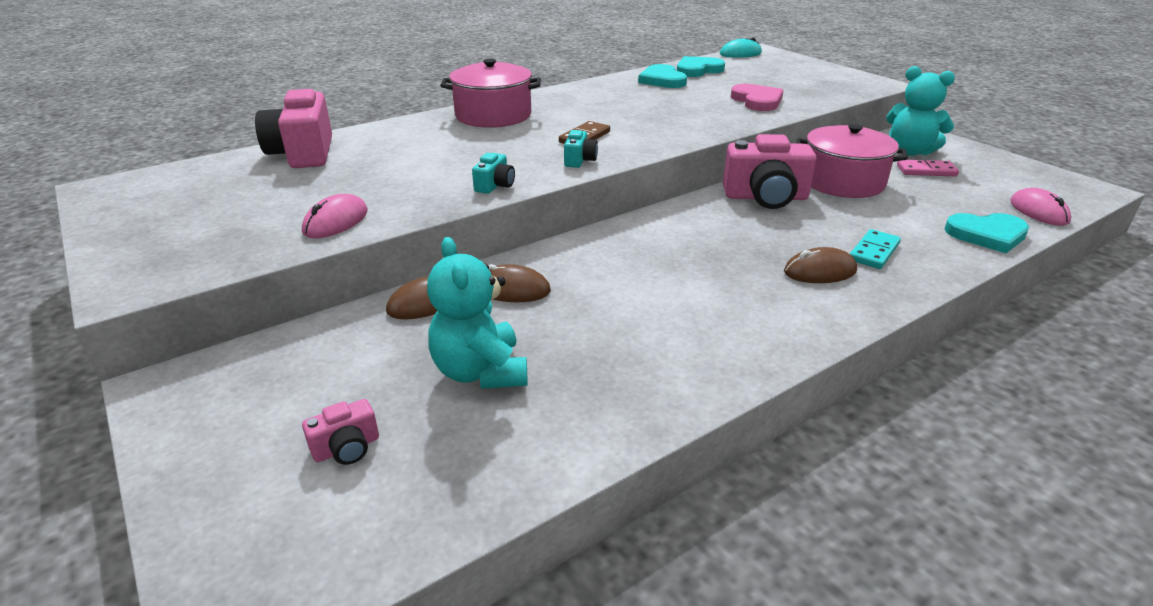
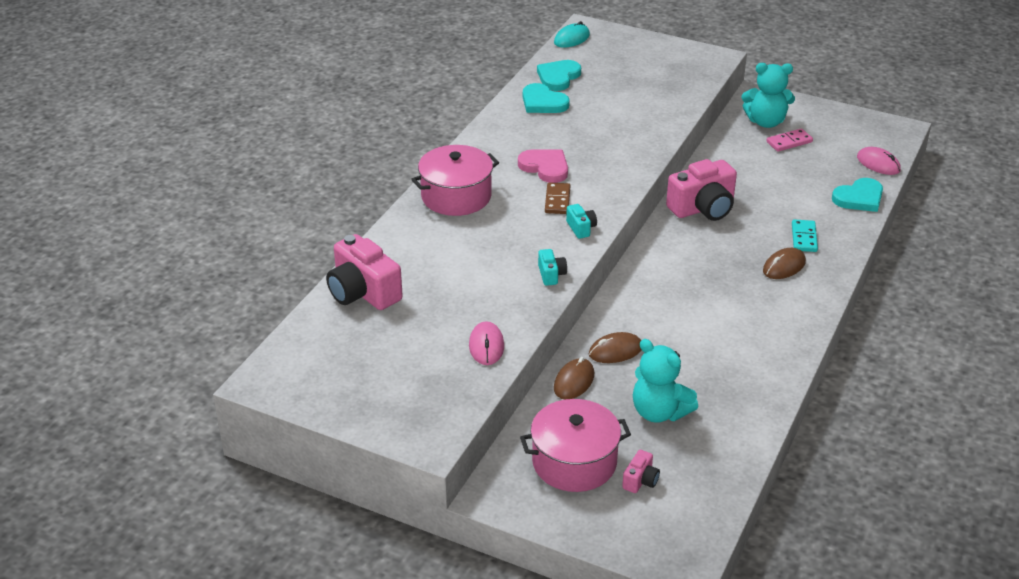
camera: 30 degrees left, 5 degrees up
(757, 101) = (643, 111): pink heart -> pink heart (545, 167)
(842, 182) = (742, 173): pink pot -> pink pot (574, 462)

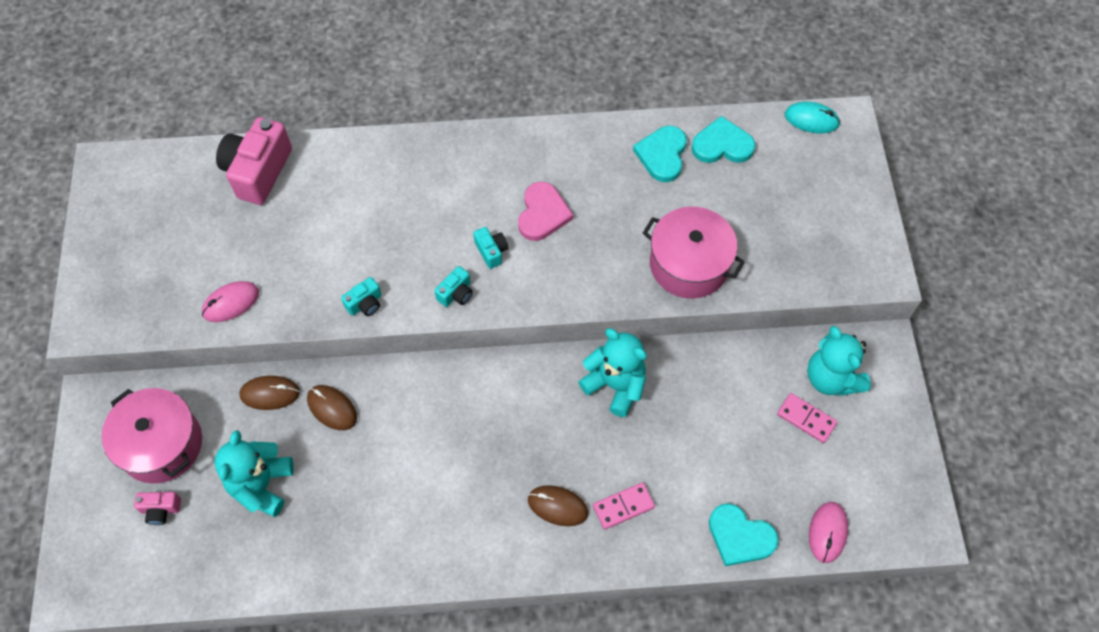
camera: 60 degrees right, 25 degrees up
(456, 196) = (445, 165): pink pot -> pink pot (689, 264)
(557, 200) = (491, 251): brown domino -> turquoise camera
(703, 208) = (615, 385): pink camera -> turquoise teddy bear
(804, 238) = (623, 507): turquoise domino -> pink domino

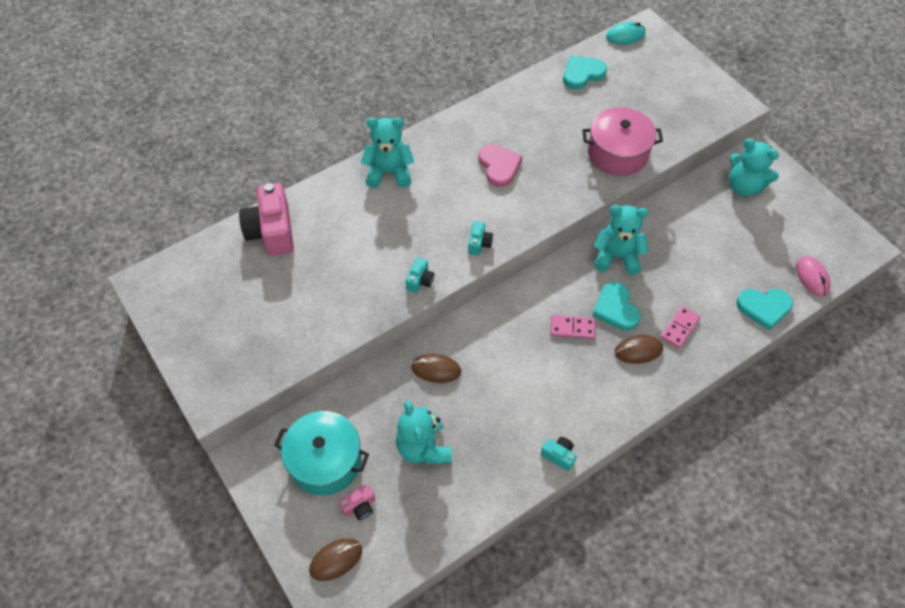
camera: 30 degrees left, 5 degrees down
(161, 444) = (325, 461): pink pot -> turquoise pot
(231, 303) = (319, 328): pink mouse -> none
(270, 394) = (382, 383): brown mouse -> brown mouse (336, 560)
(420, 163) = (389, 172): none -> turquoise teddy bear
(491, 251) = (482, 206): turquoise camera -> turquoise camera (559, 455)
(662, 155) = (549, 96): turquoise heart -> turquoise heart (616, 308)
(806, 419) = (748, 217): pink domino -> pink domino (572, 328)

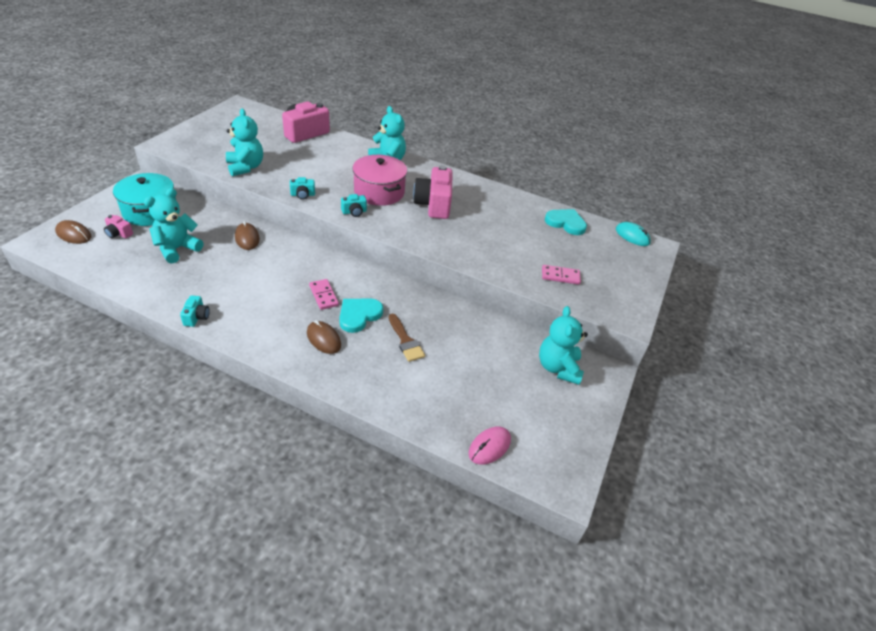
camera: 55 degrees right, 15 degrees down
(499, 166) = (434, 205): pink heart -> pink camera
(617, 153) = (501, 259): pink pot -> pink pot (379, 192)
(617, 256) = (412, 303): turquoise teddy bear -> turquoise teddy bear (245, 167)
(667, 284) = (405, 341): none -> brown brush
(680, 328) = (363, 360): pink domino -> pink domino (560, 276)
(764, 308) = (425, 415): turquoise heart -> none

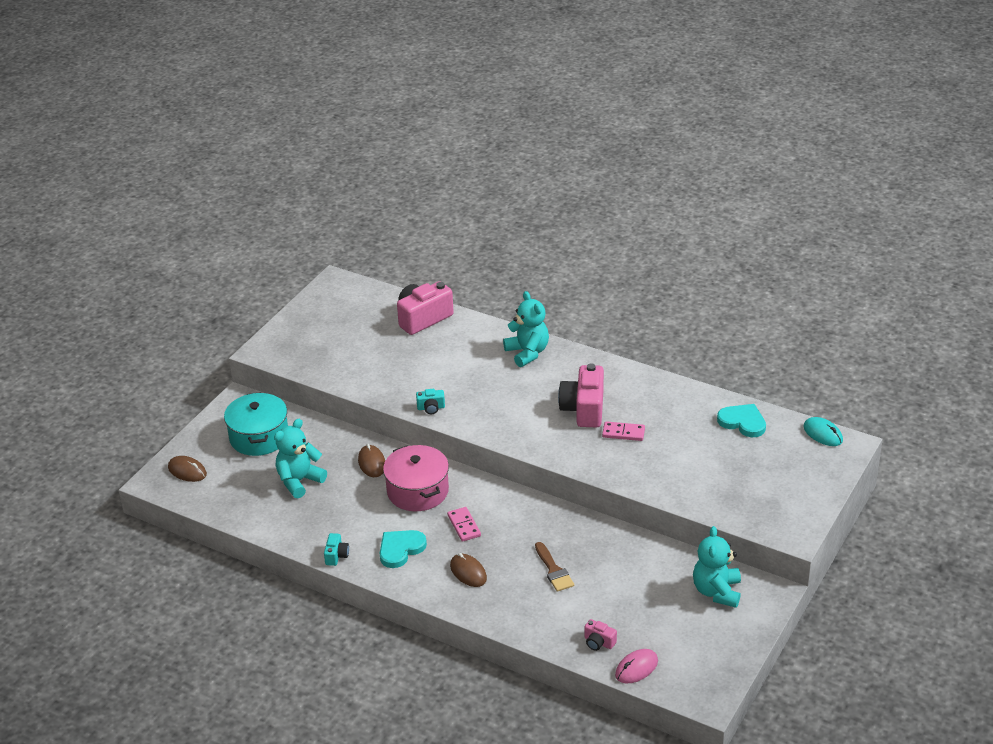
camera: 10 degrees right, 5 degrees down
(119, 233) = (233, 467): pink camera -> pink camera (598, 642)
(245, 167) = (360, 376): turquoise teddy bear -> none
(354, 212) = (491, 426): turquoise camera -> none
(359, 315) = (503, 545): turquoise heart -> turquoise heart (400, 549)
(379, 192) = (519, 397): pink pot -> pink pot (417, 491)
(560, 276) = (725, 490): pink domino -> pink domino (623, 433)

